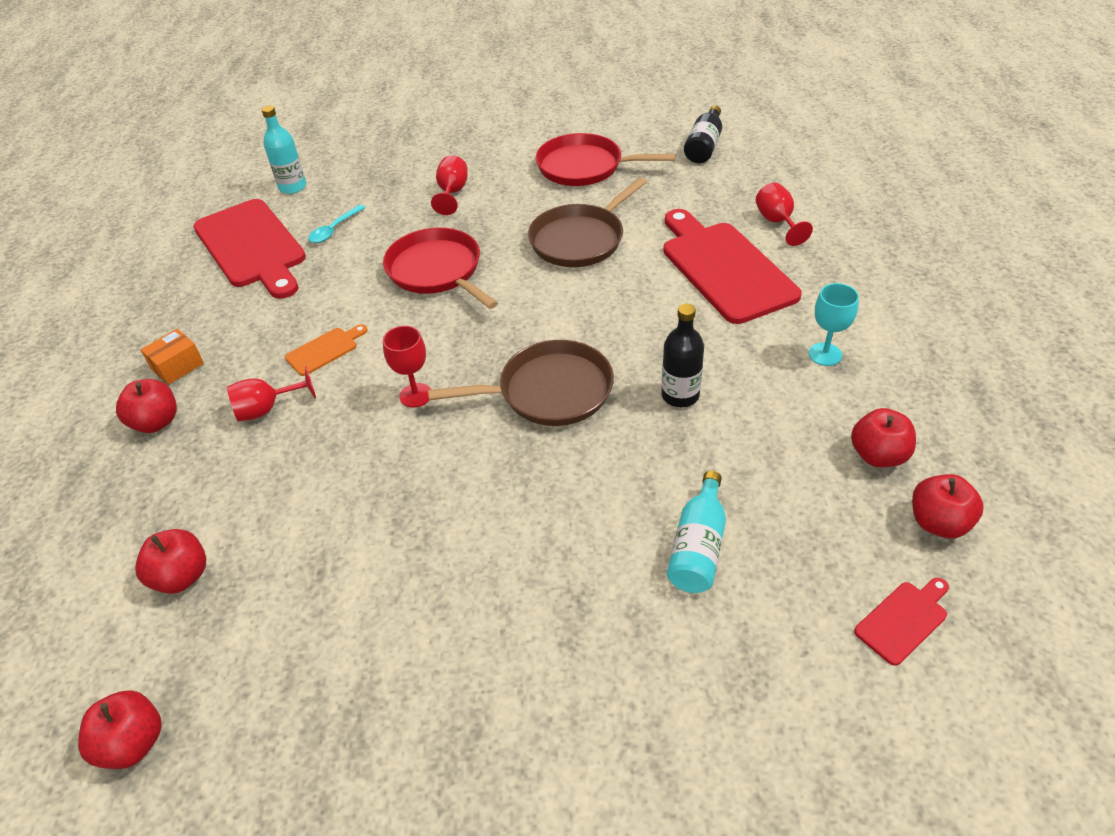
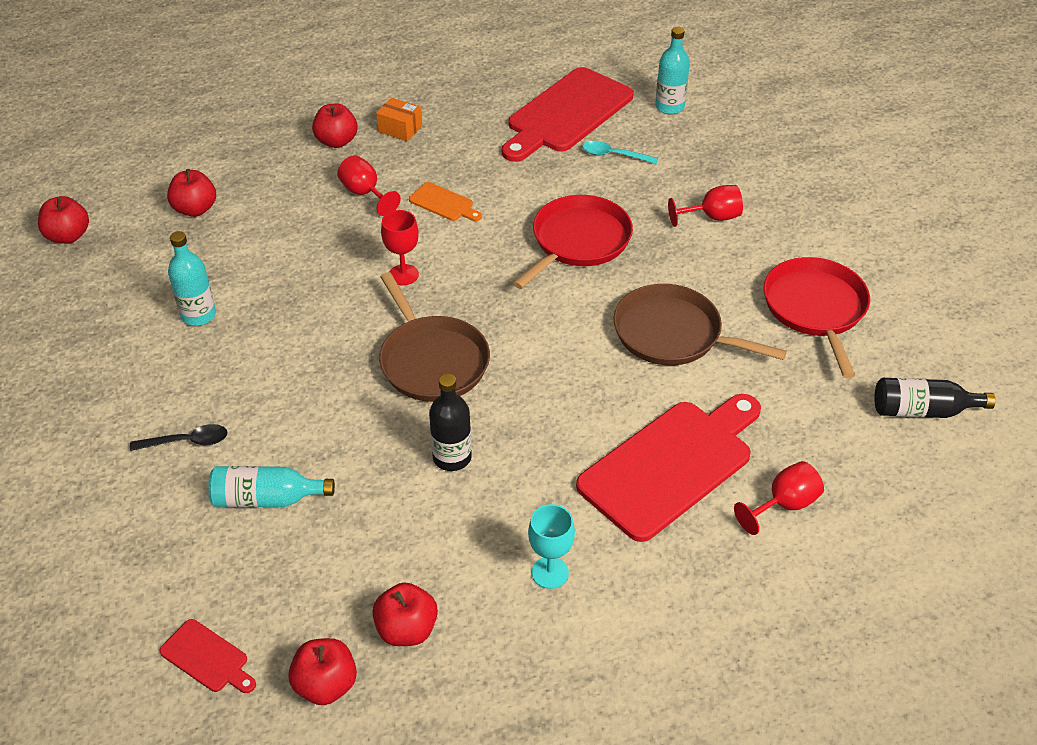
camera: 70 degrees right, 0 degrees up
(384, 588) = (198, 315): none -> turquoise bottle
(592, 616) = (187, 442): none -> black spoon

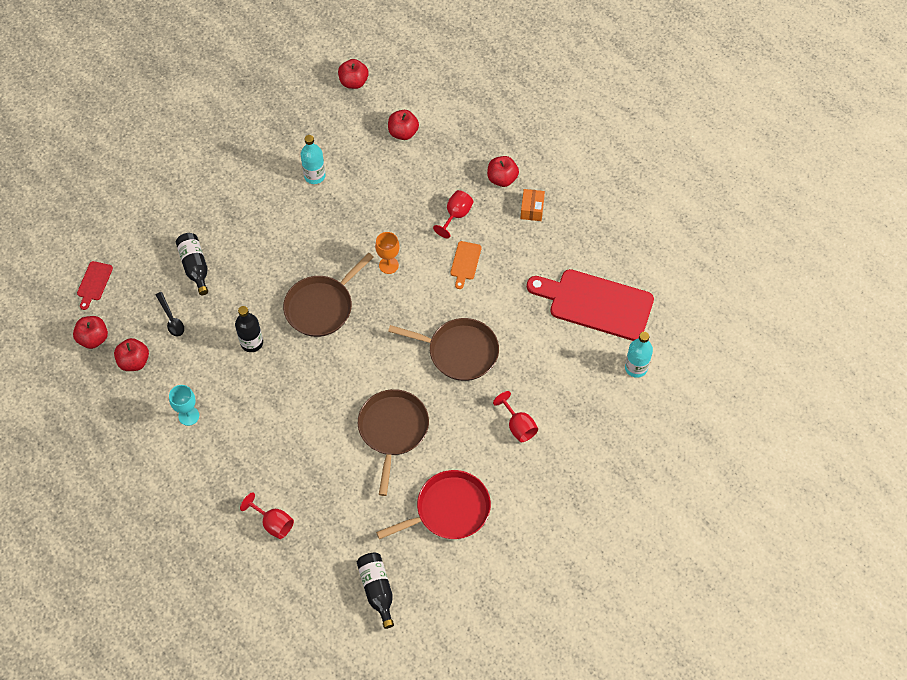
camera: 70 degrees right, 15 degrees up
(187, 442) = (220, 214): black spoon -> black spoon (171, 319)
(267, 499) = (195, 267): turquoise bottle -> black bottle
(403, 275) = (388, 265): red goblet -> orange goblet
(578, 241) = (459, 352): red pan -> brown pan
(614, 155) = (560, 347): turquoise spoon -> none
(671, 465) = (283, 456): red cutting board -> none

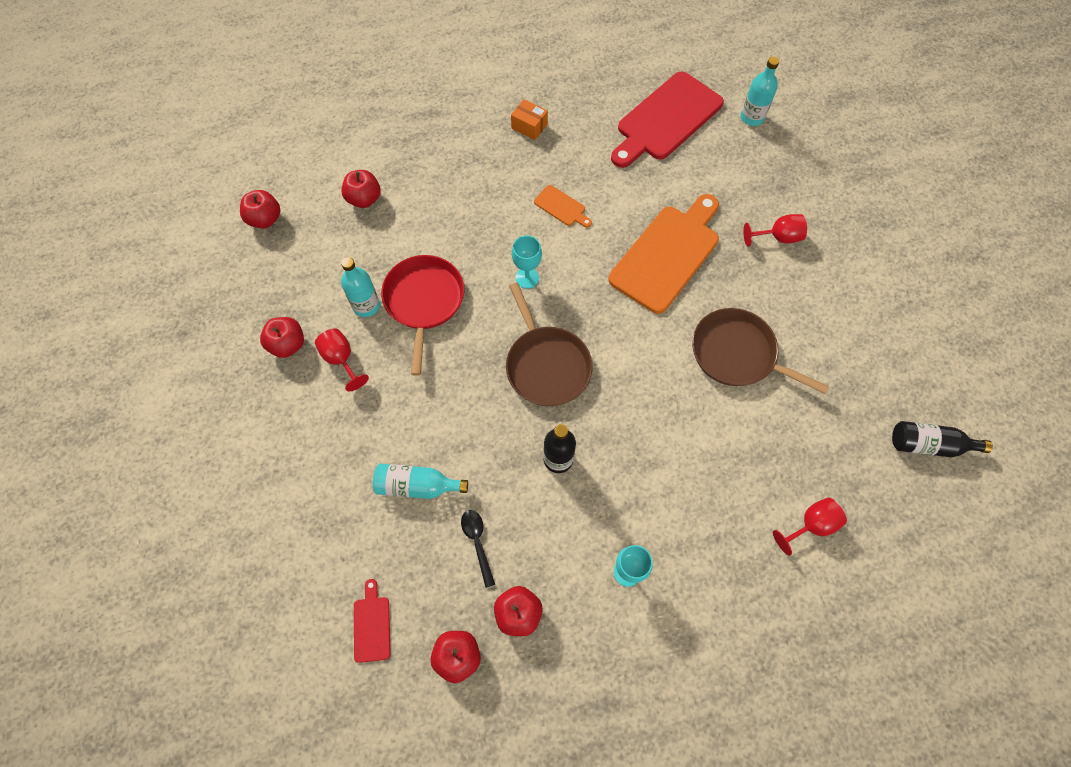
camera: 65 degrees left, 5 degrees up
(94, 283) = (372, 625): red cutting board -> red cutting board turned 135 degrees counterclockwise
(171, 319) = (477, 543): black spoon -> black spoon turned 105 degrees counterclockwise
(195, 267) = (417, 486): black bottle -> turquoise bottle
(388, 265) = (527, 278): orange goblet -> turquoise goblet
(449, 510) = (853, 337): red pan -> red pan (424, 301)
(456, 215) = (499, 192): red goblet -> red goblet (341, 359)
(459, 352) = (667, 254): brown pan -> orange cutting board
(502, 179) = (477, 136): red apple -> red apple (288, 344)

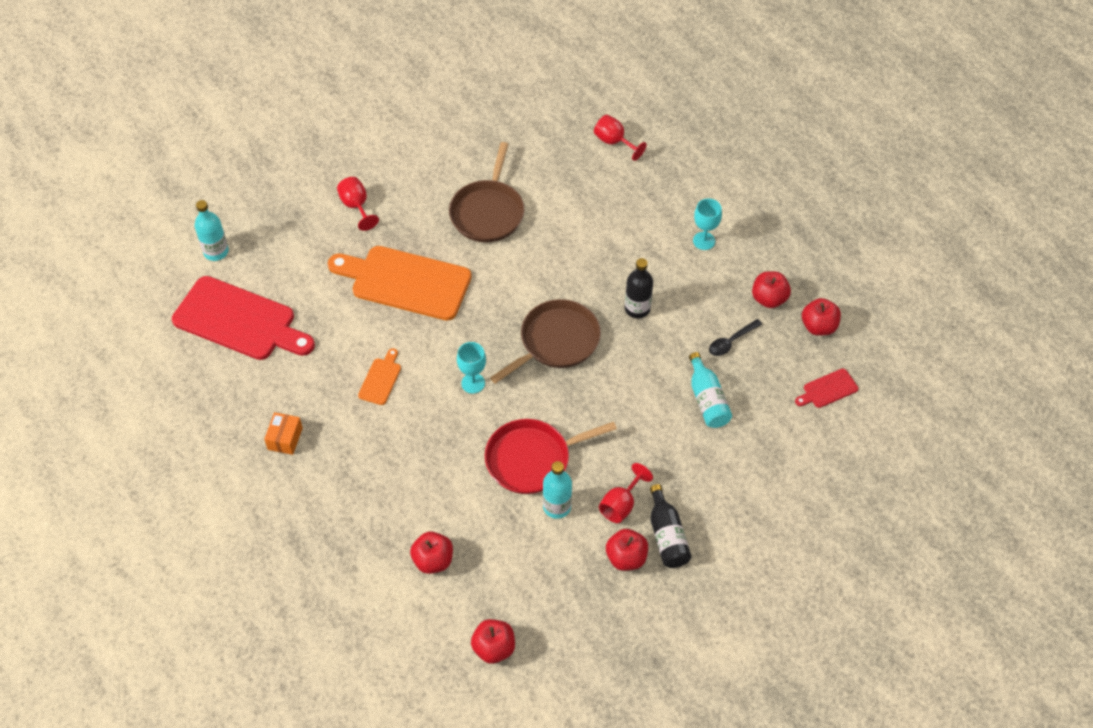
camera: 110 degrees left, 10 degrees down
(929, 445) = (517, 85): black bottle -> black bottle (667, 535)

